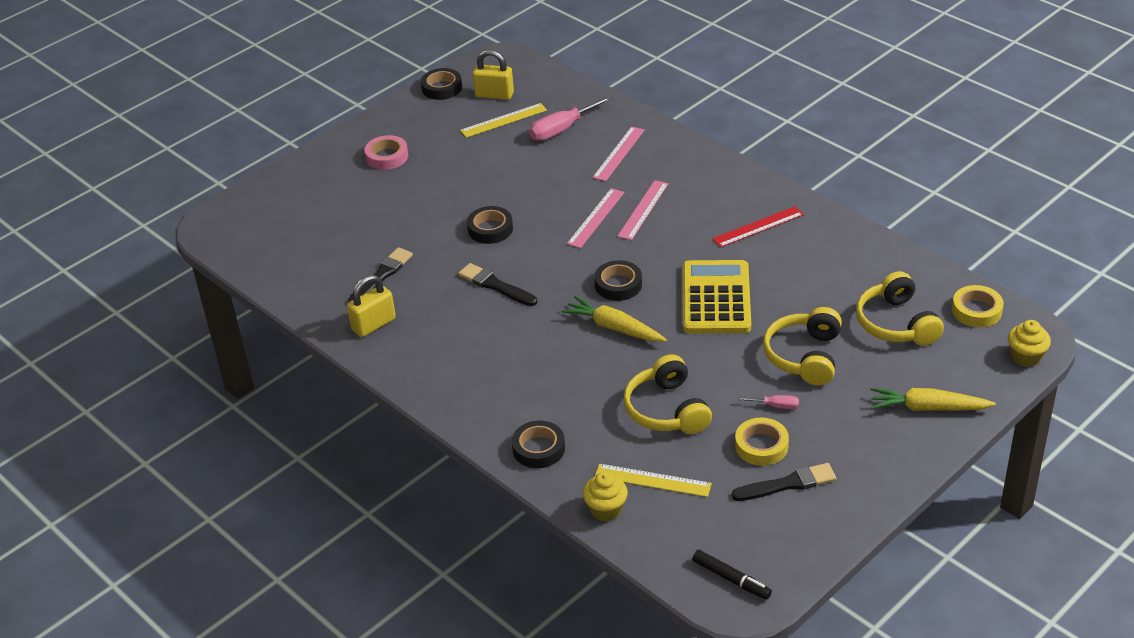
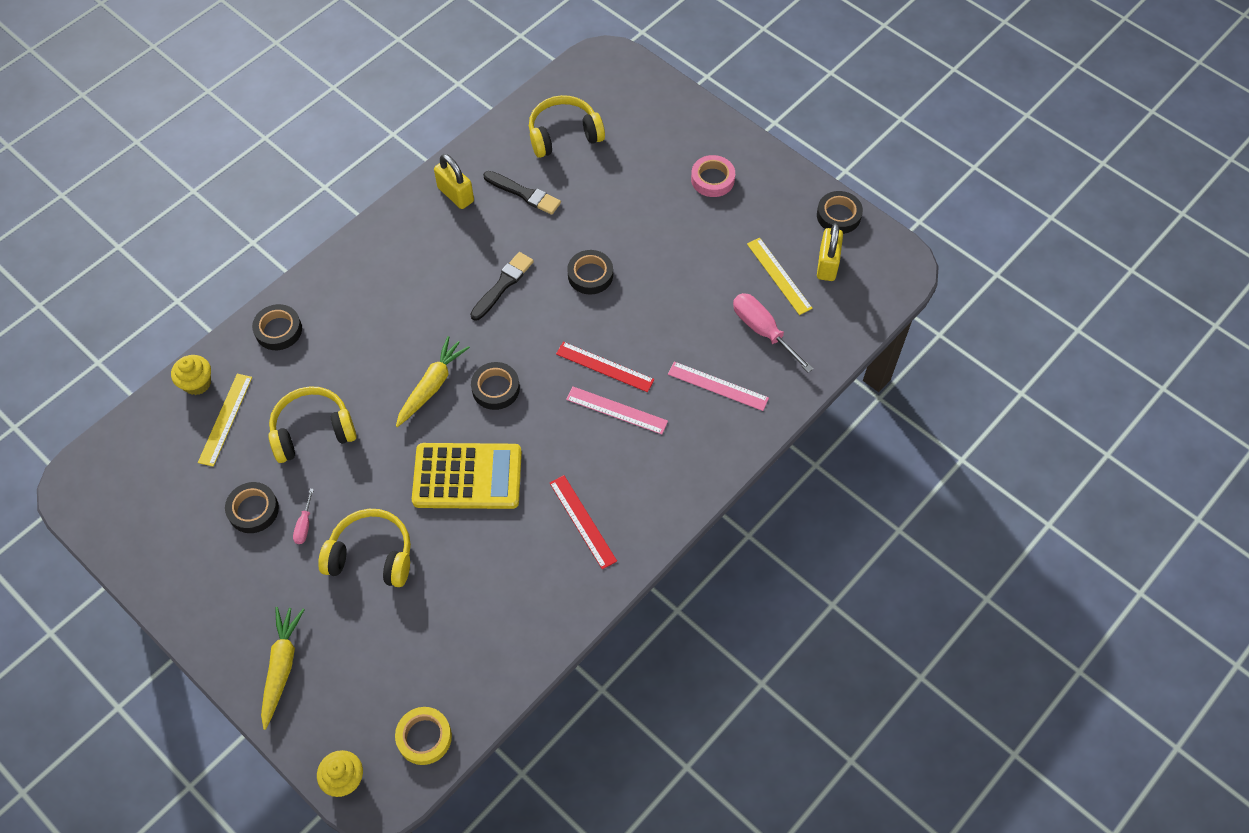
camera: 85 degrees right, 20 degrees up
(596, 218) = (604, 367): pink ruler -> red ruler
(731, 579) = (100, 479): black marker -> none
(761, 446) = (253, 510): yellow tape -> black tape
(787, 484) = (201, 530): black brush -> none
(896, 323) = (411, 649): yellow headphones -> yellow headphones (564, 135)

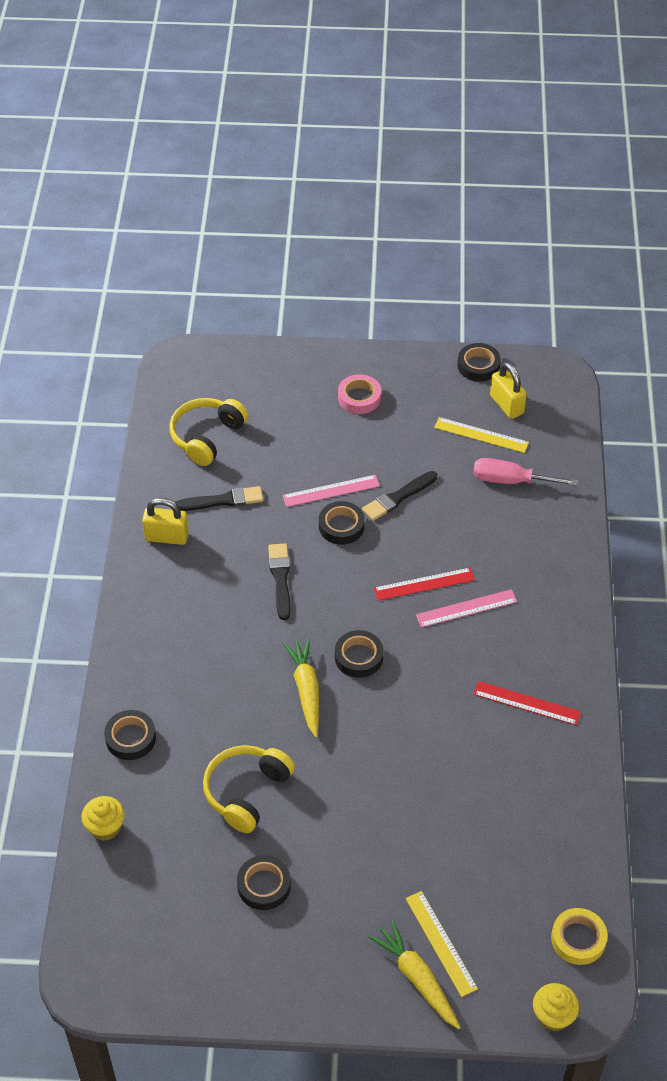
camera: 40 degrees left, 10 degrees down
(225, 419) = (162, 836): yellow ruler -> yellow ruler (440, 943)
(304, 525) = (318, 865): pink screwdriver -> none
(371, 555) = (396, 846): yellow headphones -> none
(467, 477) = (407, 735): yellow calculator -> none
(658, 282) = (398, 497): none -> black brush
(718, 386) = (520, 541): pink ruler -> pink ruler (331, 491)

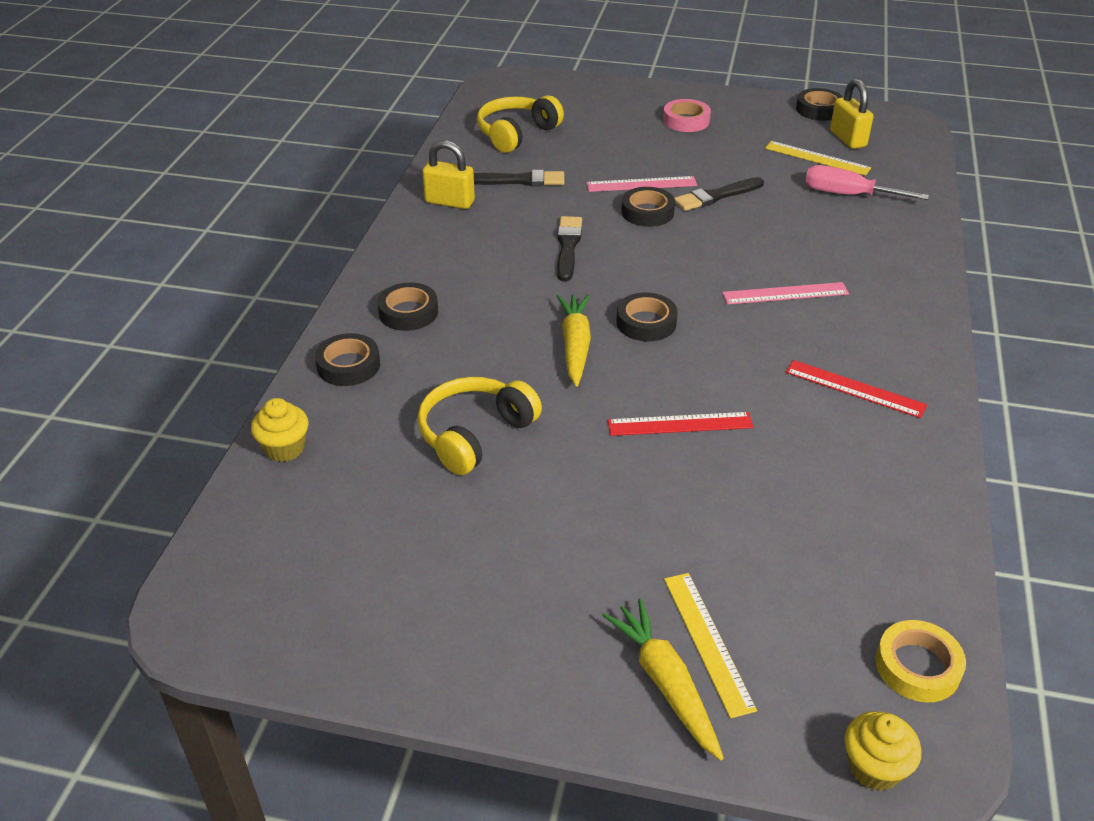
camera: 10 degrees right, 10 degrees down
(264, 885) = (470, 537): black tape -> black tape (408, 312)
(424, 584) = (736, 268): red ruler -> red ruler (680, 424)

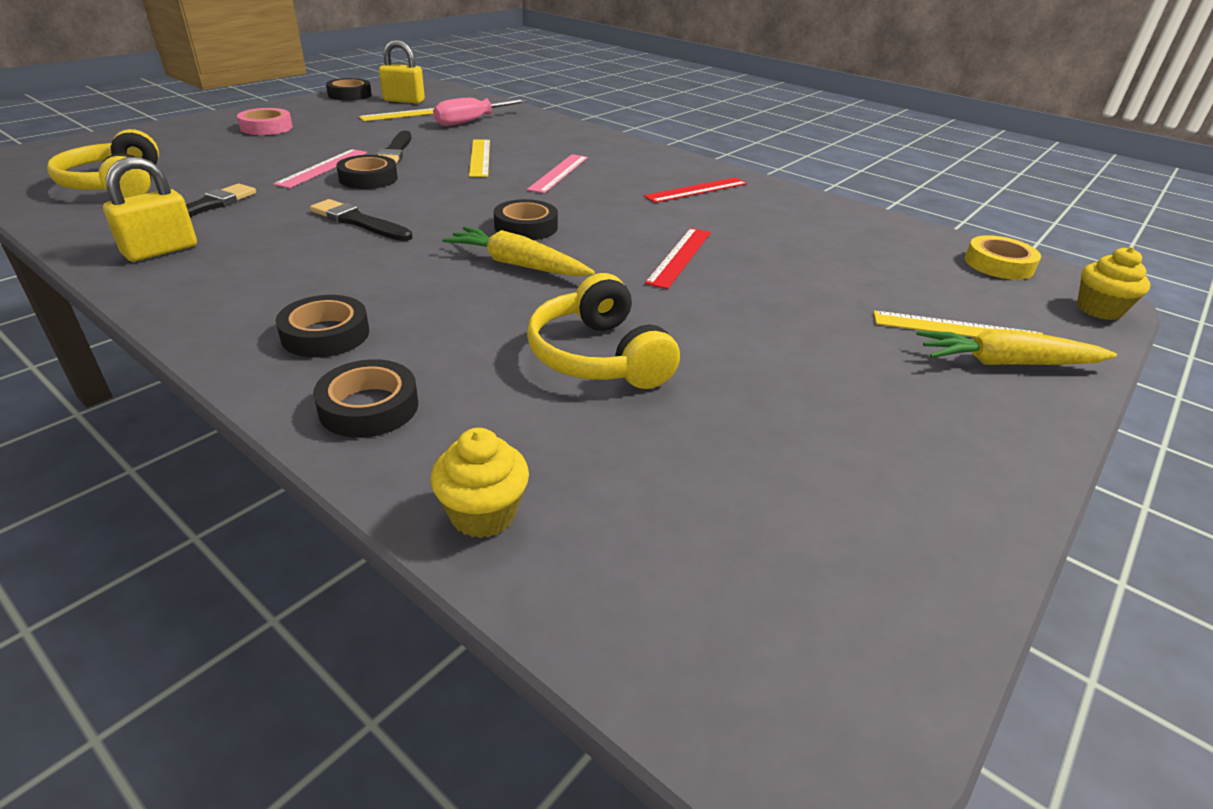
camera: 65 degrees left, 5 degrees down
(763, 239) = (480, 157): none -> yellow ruler

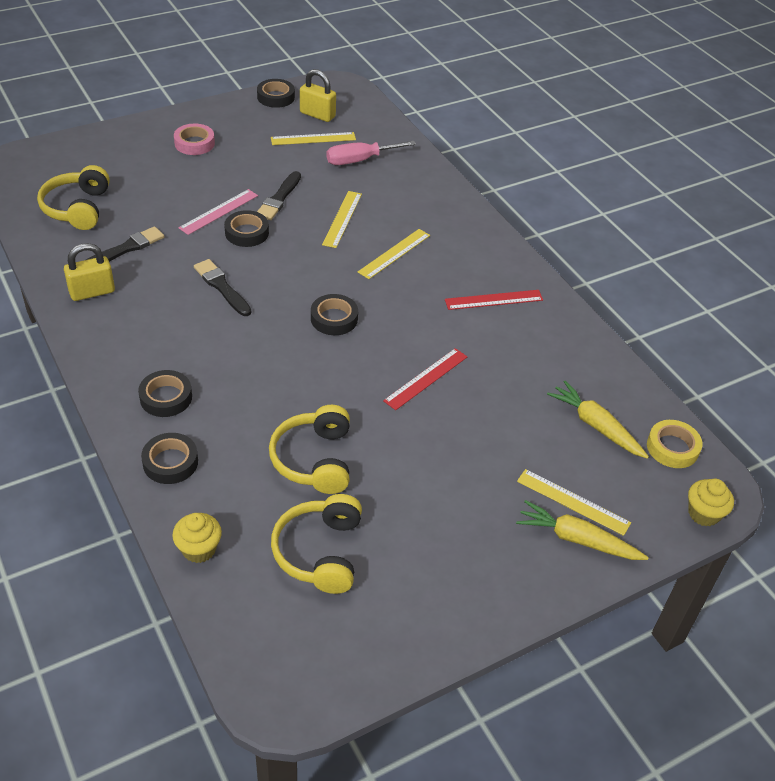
camera: 20 degrees right, 10 degrees up
(517, 264) = (308, 360): yellow carrot -> yellow carrot (596, 426)
(558, 173) = (394, 253): pink ruler -> yellow ruler
(691, 463) = (319, 552): none -> yellow headphones

